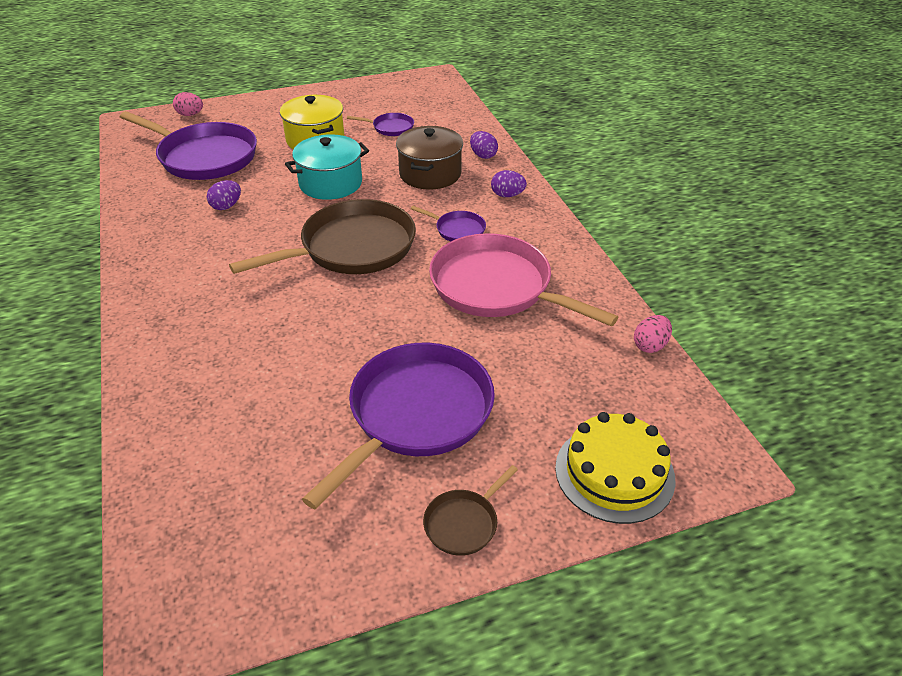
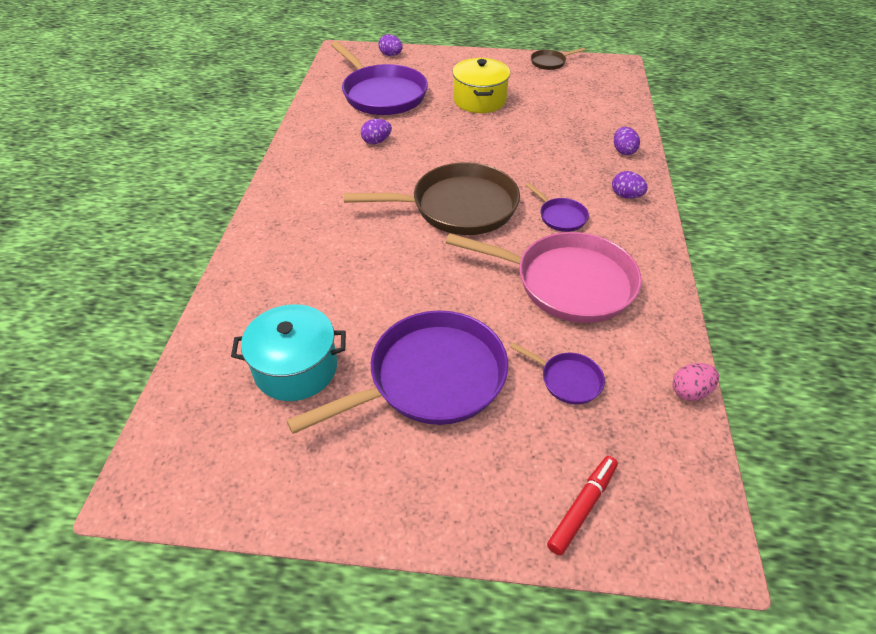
camera: 25 degrees right, 5 degrees up
(190, 115) = (391, 55): pink egg -> purple egg
(330, 183) = (471, 143): turquoise pot -> turquoise pot (296, 368)
(390, 128) = (551, 104): purple pan -> purple pan (567, 380)
(430, 174) = (564, 156): brown pot -> none
(464, 523) = (416, 496): brown pan -> brown pan (550, 62)
(496, 287) = (567, 282): pink pan -> pink pan turned 135 degrees clockwise
(614, 472) = (582, 507): yellow cake -> red marker

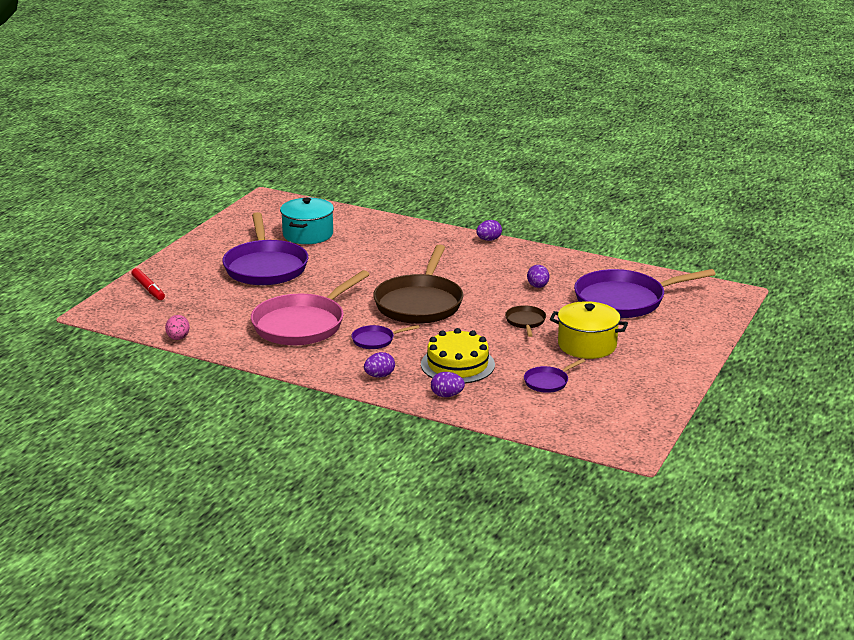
camera: 110 degrees right, 20 degrees down
(391, 55) = (713, 317): purple egg -> purple egg (488, 240)
(550, 62) = (656, 404): brown pan -> brown pan (525, 322)
(566, 156) = (457, 364): none -> yellow cake
(567, 380) = (224, 304): purple pan -> purple pan (548, 382)

